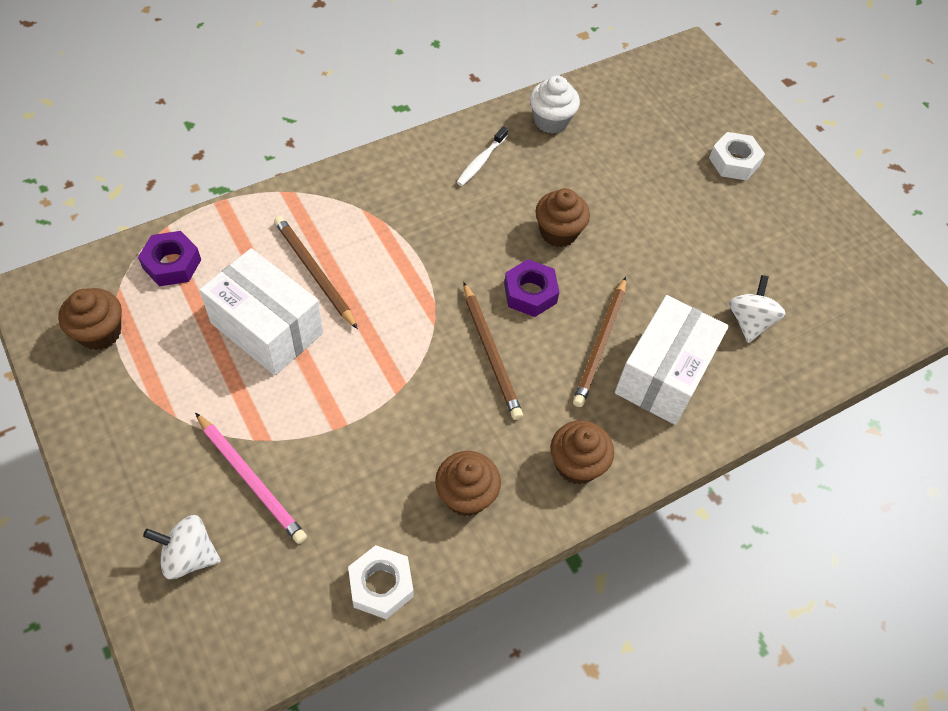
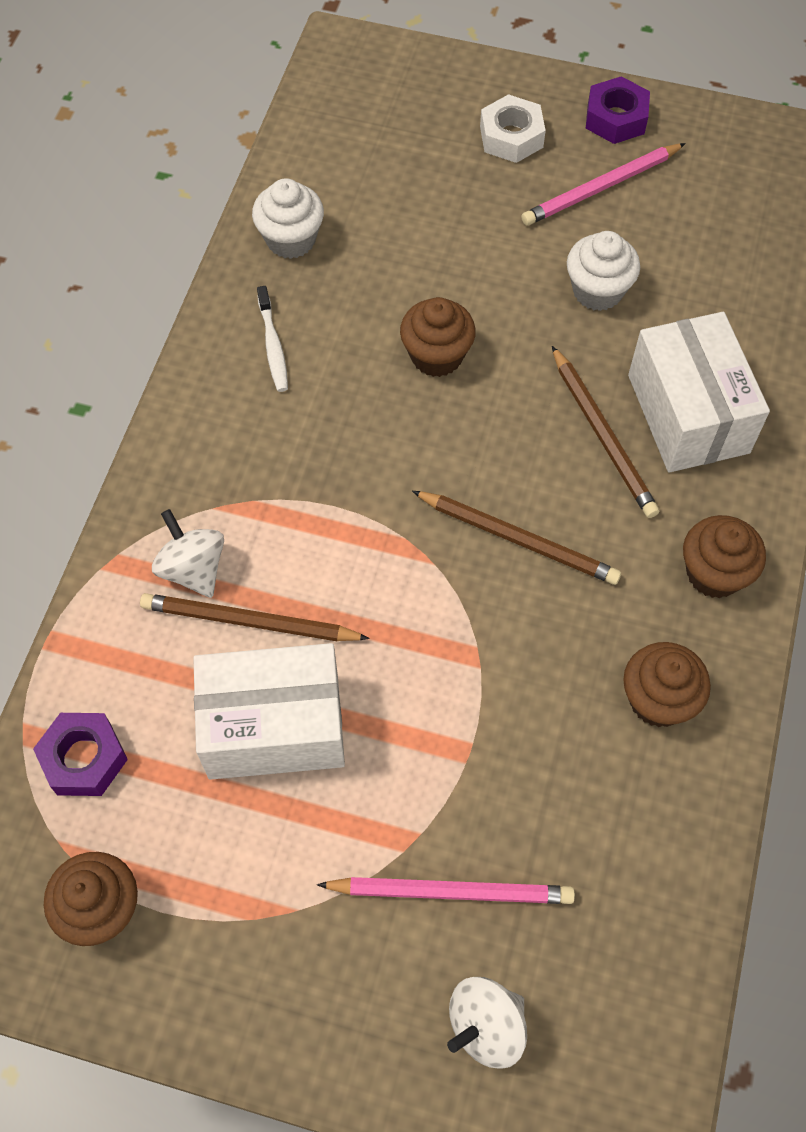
camera: 40 degrees left, 5 degrees up
(381, 585) = (686, 860): white nut -> none
(530, 293) = (483, 444): purple nut -> purple nut (615, 118)
(688, 273) = (597, 291): none -> white cupcake
(749, 321) = (700, 292): white spinning top -> white spinning top (193, 569)
(756, 225) = (601, 188): none -> pink pencil

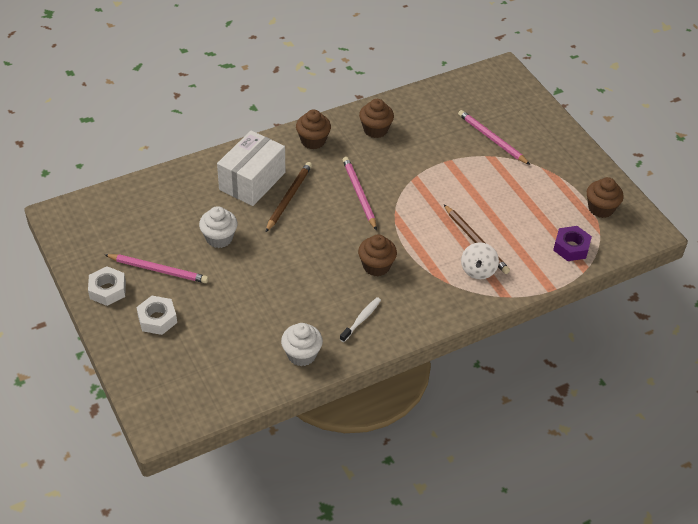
camera: 135 degrees left, 15 degrees down
(274, 726) = (500, 209): white box -> none
(436, 356) = (307, 266): brown cupcake -> brown cupcake (376, 266)
(486, 1026) = (515, 111): white spinning top -> none
(518, 539) = (359, 194): brown pencil -> pink pencil
(615, 118) = (107, 290): purple nut -> white nut

